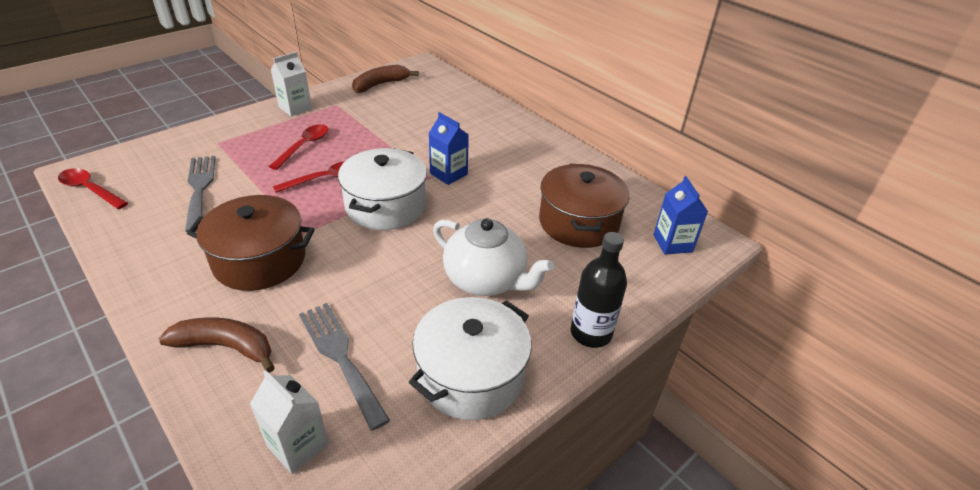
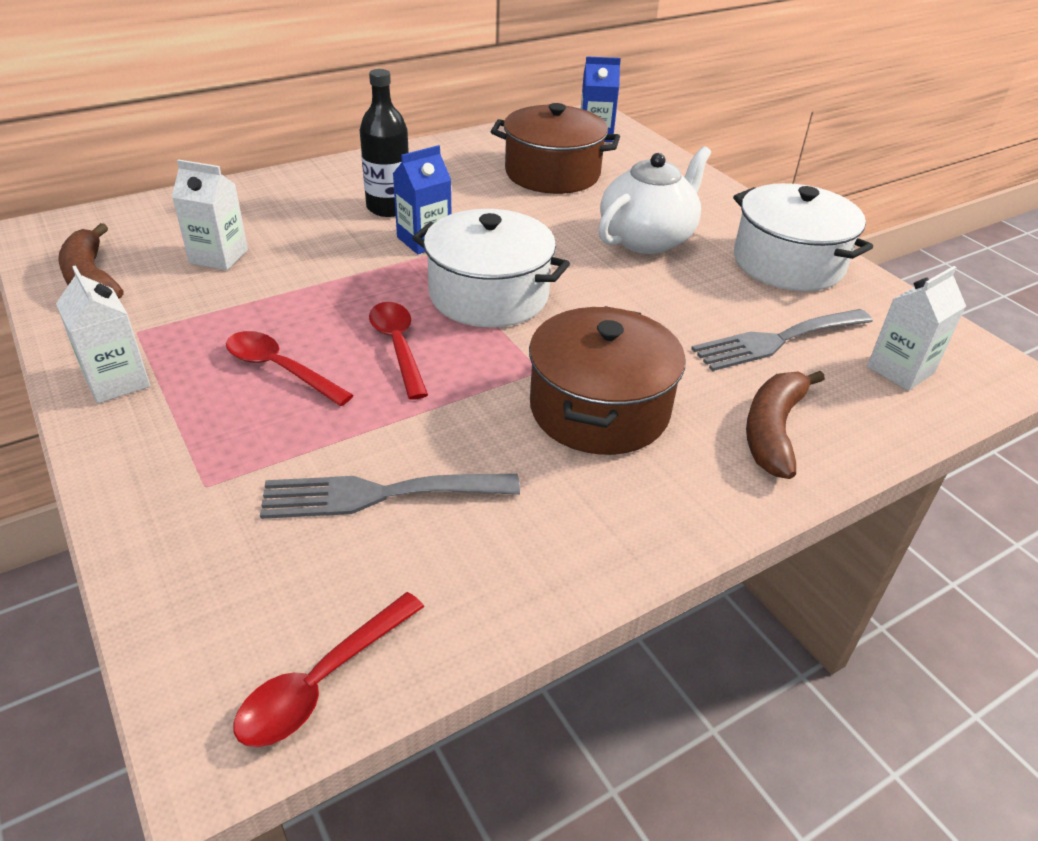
camera: 80 degrees left, 0 degrees up
(410, 111) = (219, 256): none -> white carton
(591, 333) = (724, 196): black bottle -> black bottle (389, 208)

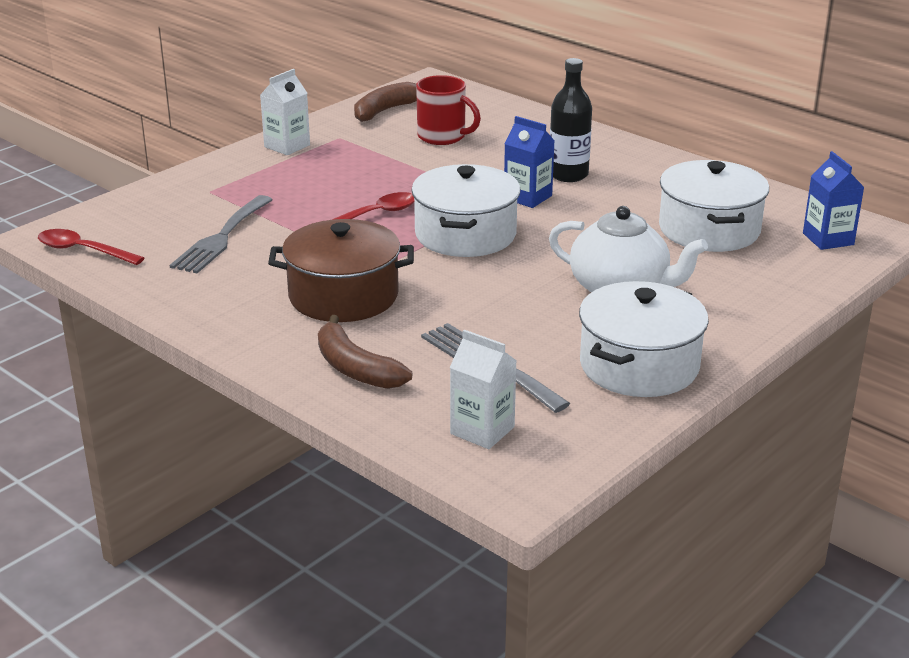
camera: 75 degrees right, 10 degrees down
(219, 256) = (443, 137): white carton -> red mug
(280, 369) = (325, 185): red spoon -> none
(378, 494) = (221, 238): grey fork -> grey fork turned 135 degrees counterclockwise
(552, 173) = (709, 230): brown pot -> white pot
(773, 430) = (355, 368): brown banana -> brown banana turned 135 degrees counterclockwise

